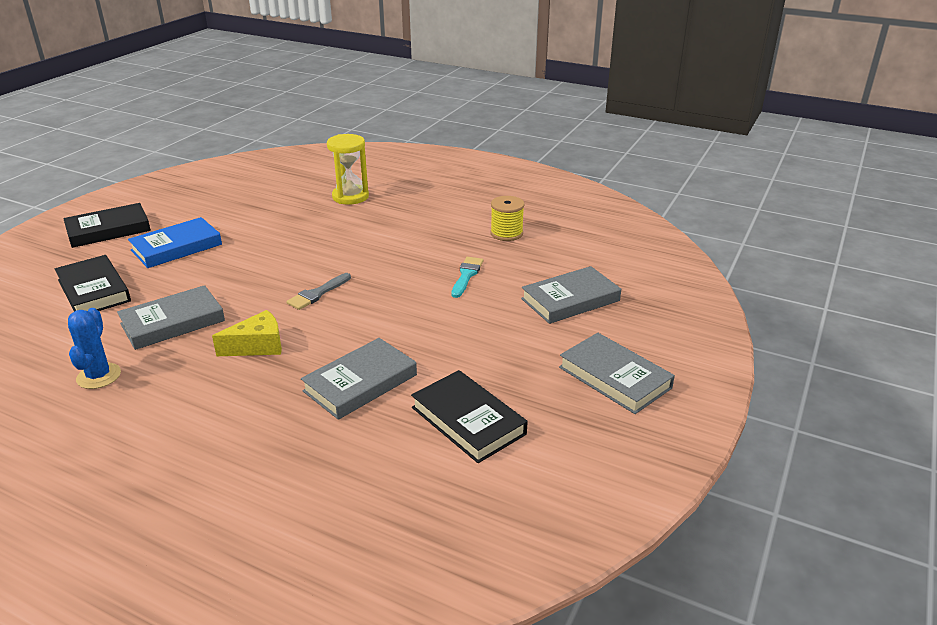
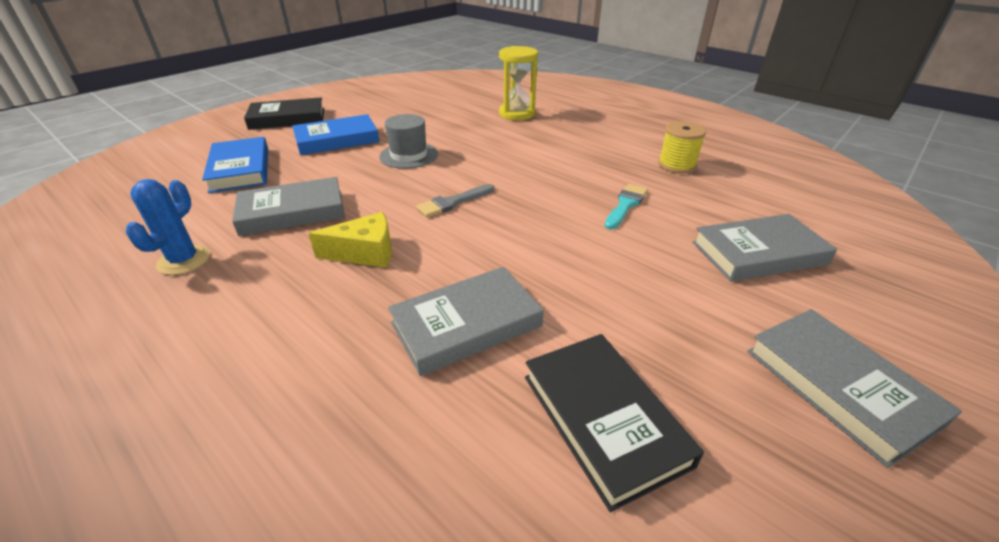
camera: 15 degrees right, 5 degrees up
(94, 290) = (240, 169): black book -> blue book
(258, 254) = (409, 155): none -> grey hat

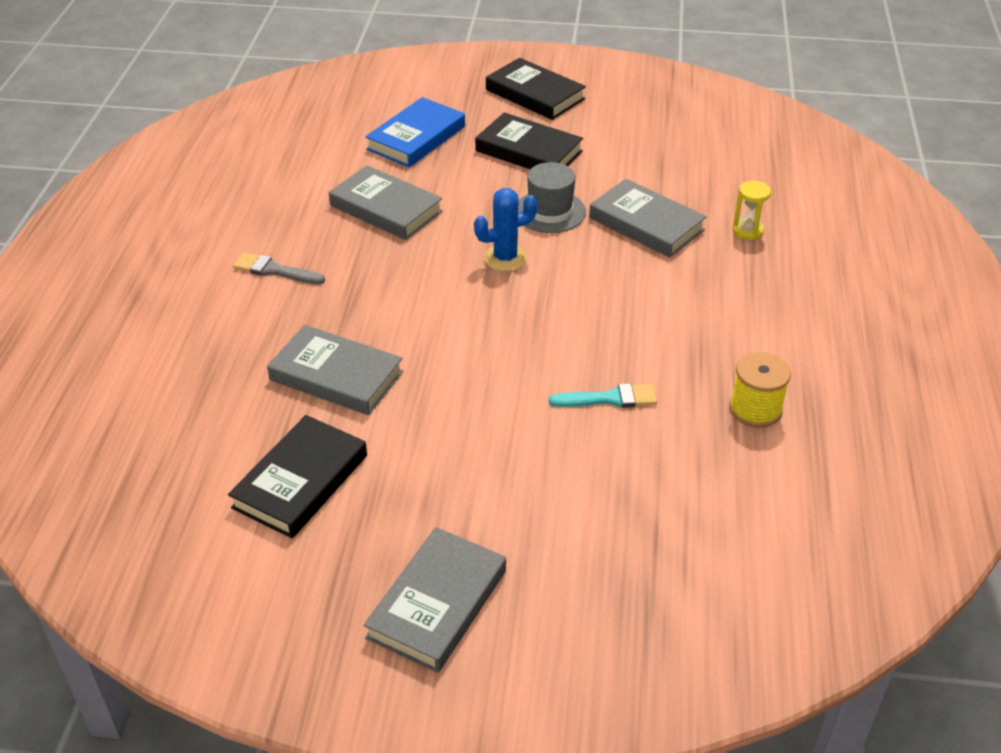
camera: 55 degrees right, 5 degrees up
(184, 260) = (281, 203): blue cactus -> blue cactus (505, 258)
(337, 140) = (528, 151): blue book -> black book
(365, 253) = (370, 280): yellow cheese -> none
(453, 202) = (493, 285): grey brush -> grey brush (274, 270)
(517, 114) = (747, 231): yellow hourglass -> yellow hourglass, size x0.57
(758, 253) = (607, 520): grey book -> grey book (646, 224)

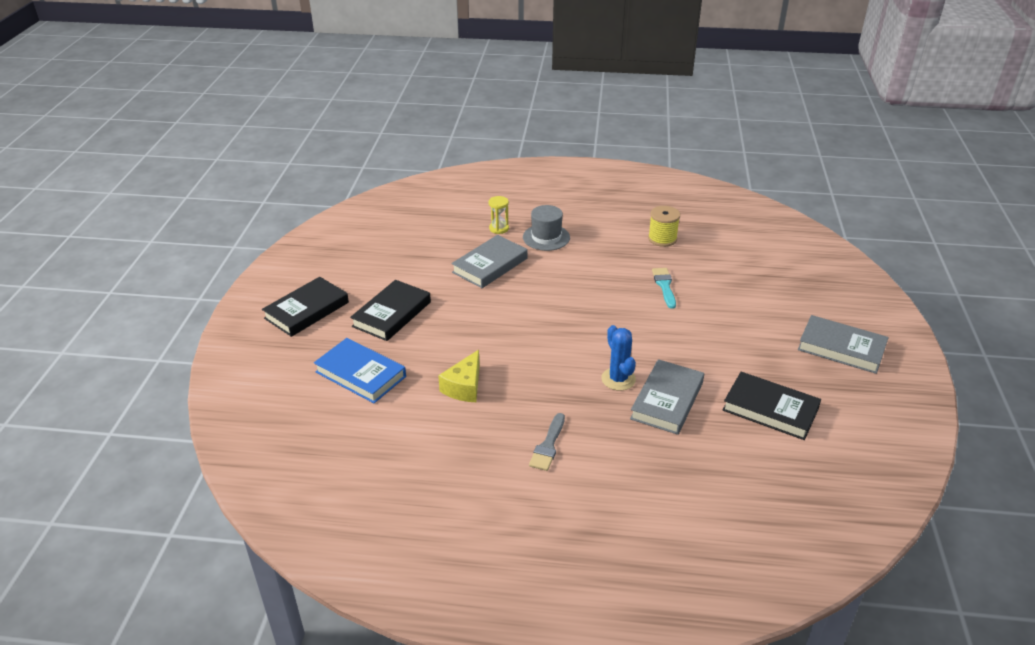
camera: 90 degrees left, 5 degrees down
(386, 208) = (464, 387): grey book -> yellow cheese
(505, 258) = (529, 325): blue cactus -> blue cactus (618, 379)
(550, 211) = (473, 305): grey hat -> grey hat (546, 237)

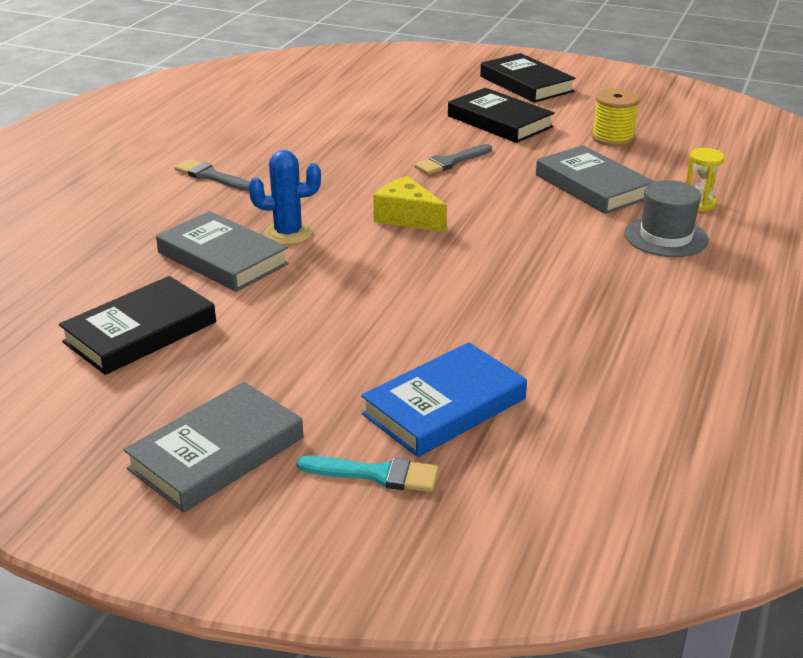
camera: 105 degrees right, 5 degrees down
(360, 374) = (396, 101): blue book -> blue book (444, 406)
(464, 387) = (340, 146): yellow cheese -> yellow cheese (407, 218)
(474, 326) = (451, 162): none -> grey brush
(662, 239) = (644, 346): yellow spool -> yellow spool (612, 138)
(664, 286) = (487, 314): turquoise brush -> turquoise brush (376, 474)

